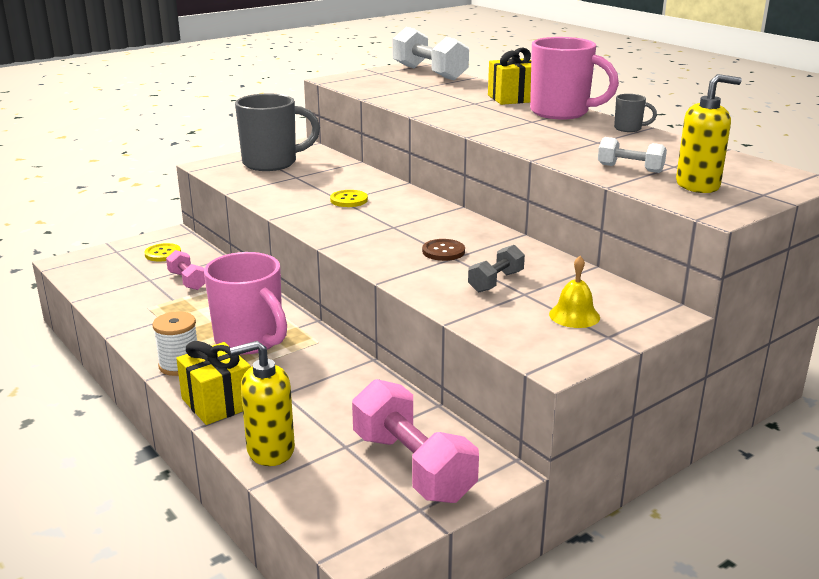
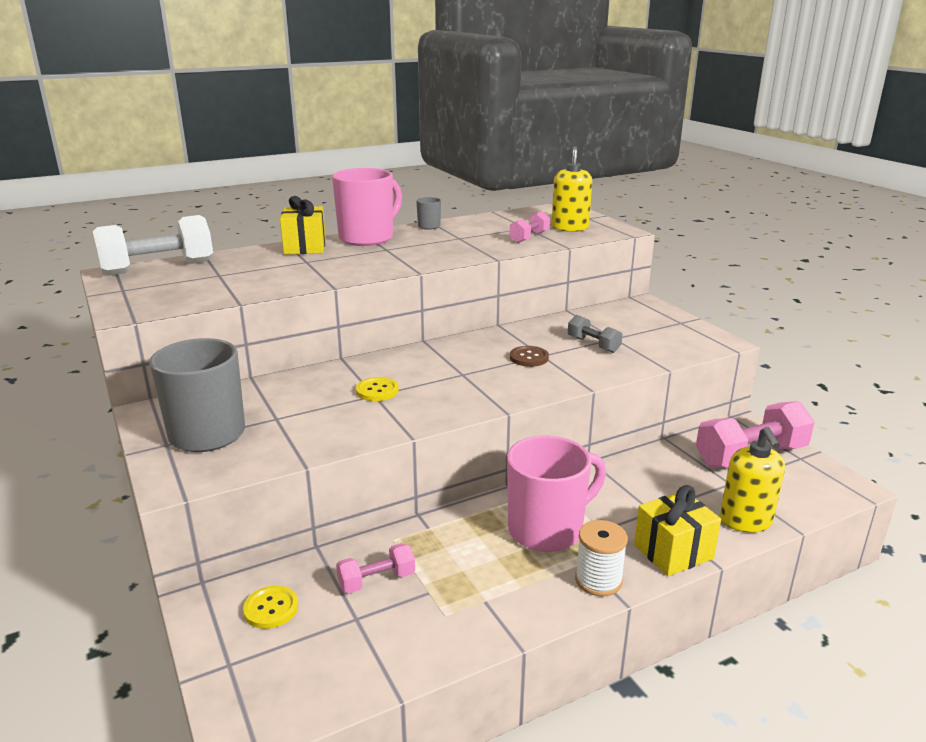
camera: 80 degrees left, 0 degrees up
(574, 315) = (651, 327): yellow bell -> none
(630, 168) = (529, 237): white dumbbell -> pink dumbbell

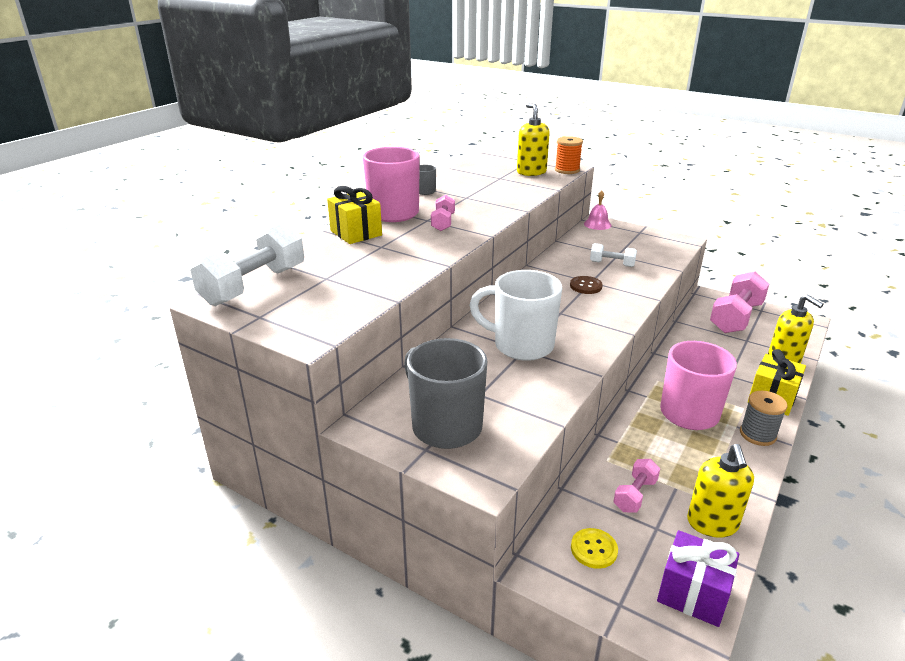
camera: 30 degrees left, 5 degrees up
(306, 690) = (693, 593): none -> purple gift
(377, 391) = (521, 345): yellow button -> white mug
(418, 640) = (712, 523): none -> yellow soap dispenser
(529, 237) = (517, 186): pink dumbbell -> pink dumbbell (443, 222)
(593, 345) = (612, 264): grey dumbbell -> white dumbbell
(598, 580) = (757, 434): white spool -> grey spool
(614, 232) = (567, 170): none -> orange spool
(640, 304) = (597, 224): none -> pink bell

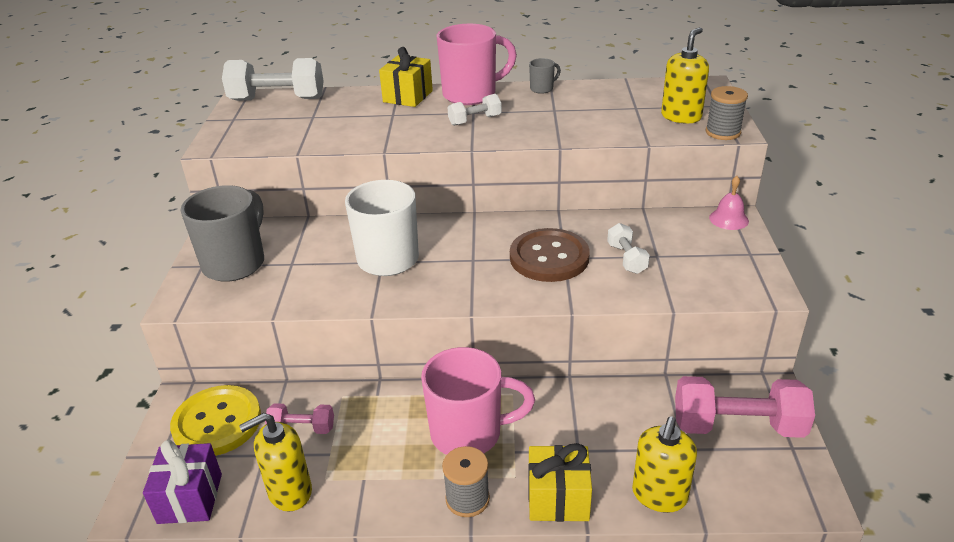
camera: 60 degrees right, 5 degrees up
(443, 222) = (475, 120): pink dumbbell -> white dumbbell
(567, 170) = (723, 132): orange spool -> grey spool
(586, 286) = (549, 257): brown button -> brown button, size x2.01
(594, 549) = (217, 423): yellow button -> yellow button, size x2.01

